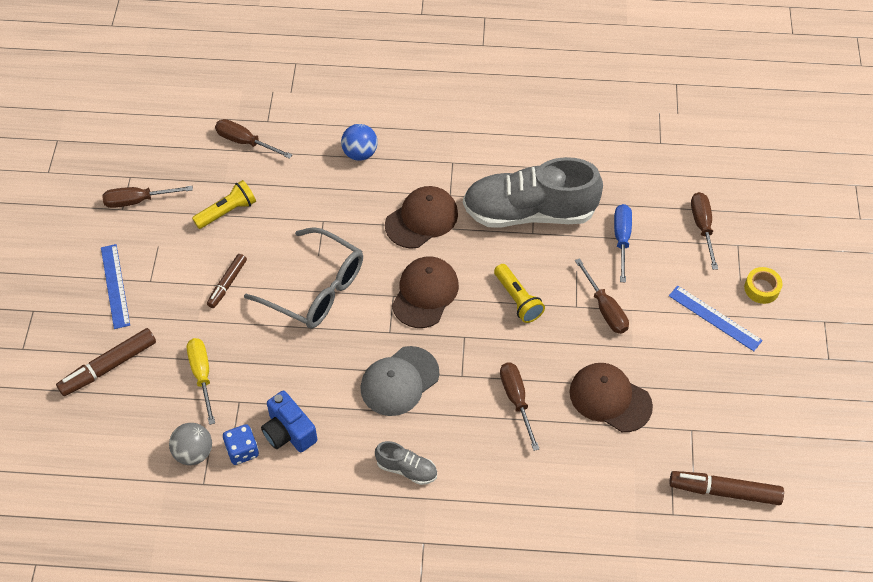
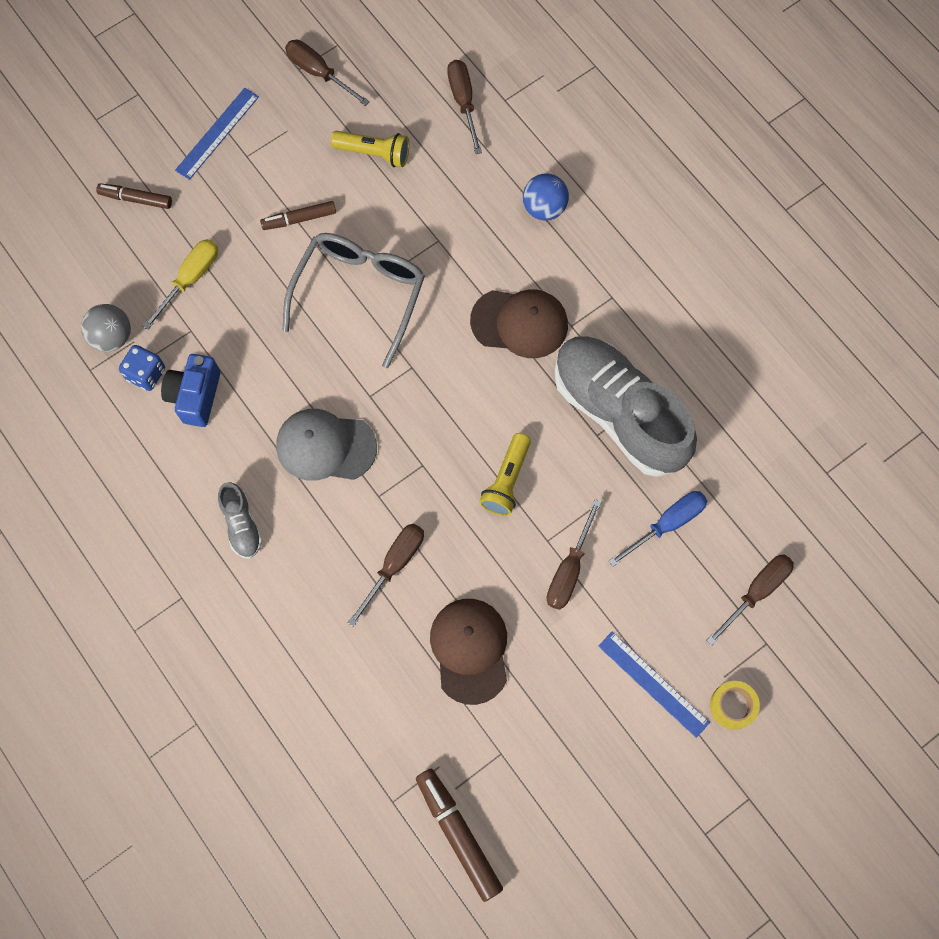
camera: 50 degrees right, 15 degrees up
(108, 366) = (136, 199): brown marker -> brown marker, size x0.64
(315, 288) = (359, 295): grey glasses -> grey glasses turned 150 degrees counterclockwise
(425, 293) = (439, 393): brown cap -> none
(714, 318) = (653, 684): blue ruler -> blue ruler turned 45 degrees counterclockwise

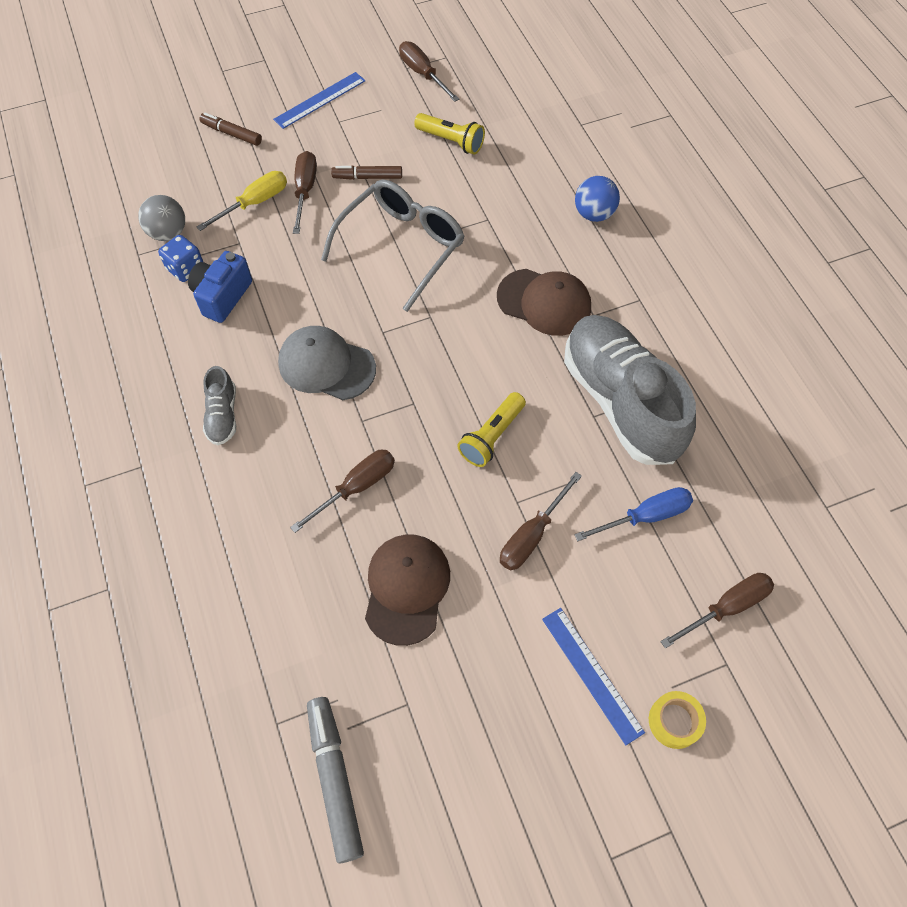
camera: 15 degrees right, 10 degrees down
(458, 834) = (335, 779): brown marker -> grey marker
(463, 102) = (543, 119): brown screwdriver -> brown screwdriver (305, 191)

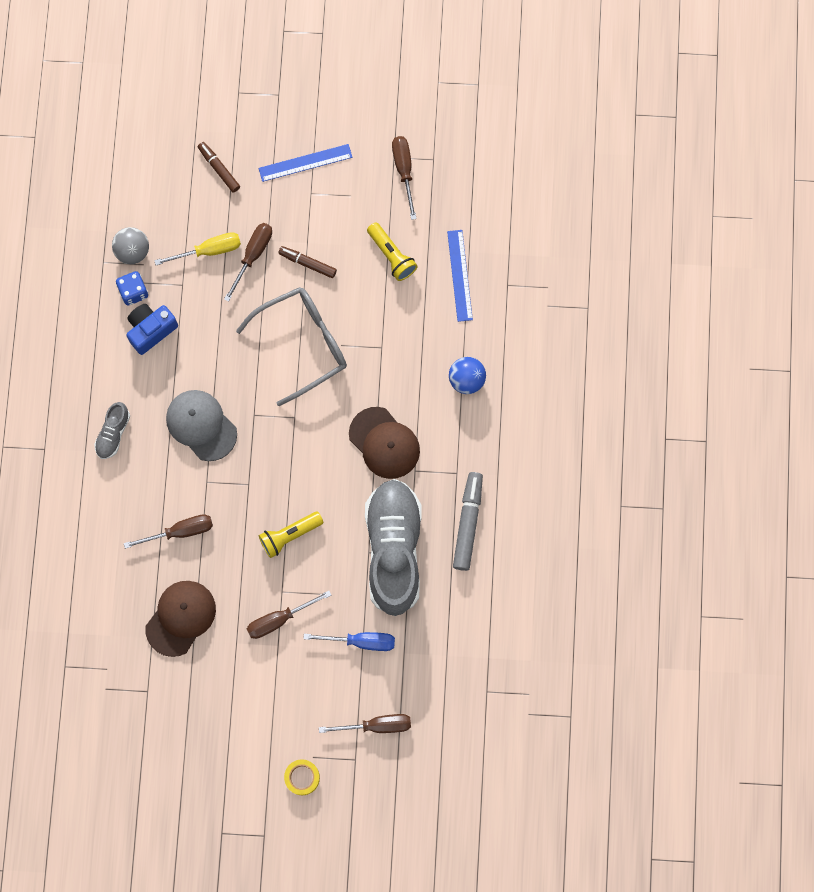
camera: 25 degrees right, 15 degrees up
(335, 779) = (85, 715): grey marker -> grey marker (468, 523)
(591, 674) = (268, 726): blue ruler -> blue ruler (459, 275)

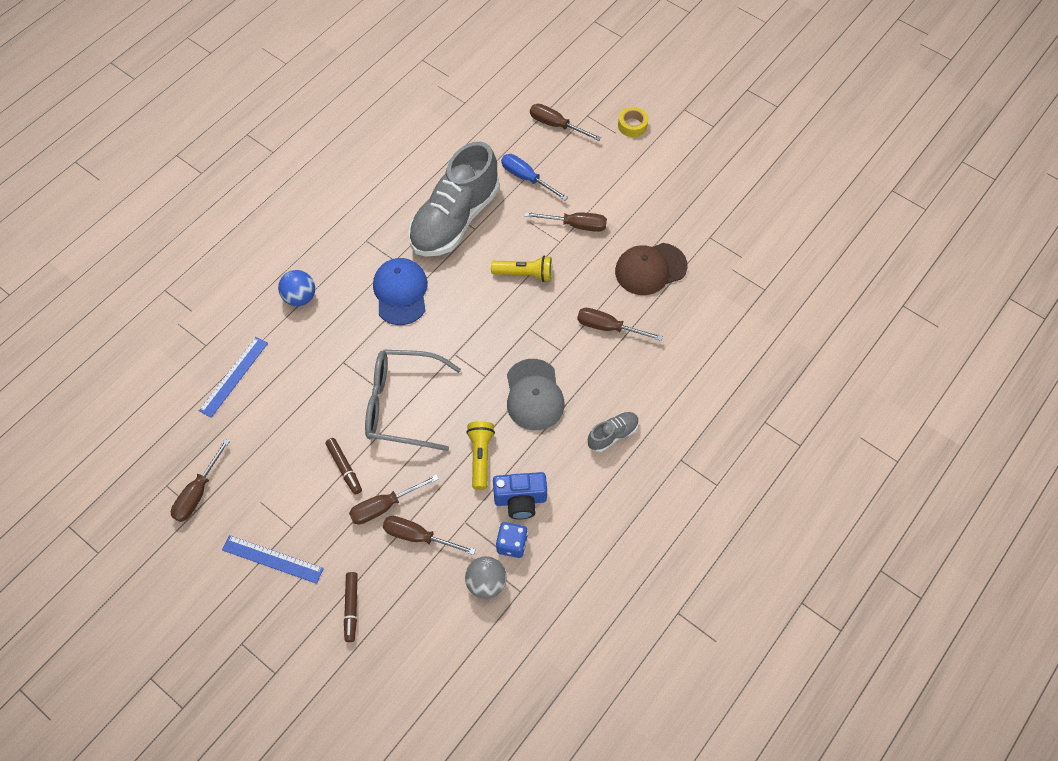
camera: 145 degrees left, 15 degrees down
(209, 250) = (418, 537): yellow screwdriver -> brown screwdriver
(384, 443) = (400, 292): brown cap -> blue cap
(391, 256) = (272, 428): yellow flashlight -> yellow flashlight (480, 457)
(468, 523) = (387, 204): grey marker -> none

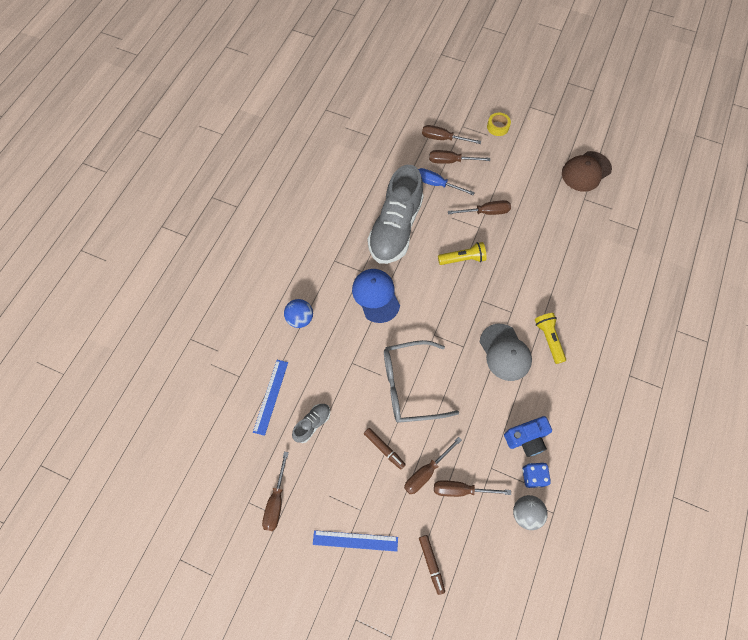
camera: 15 degrees left, 5 degrees up
(480, 457) = (484, 412): yellow flashlight -> yellow flashlight (548, 339)
(608, 327) = (539, 285): brown screwdriver -> brown screwdriver (451, 161)
(612, 435) = (573, 369): grey shoe -> grey shoe (312, 424)
(650, 269) = (552, 233): brown cap -> brown cap (586, 171)

